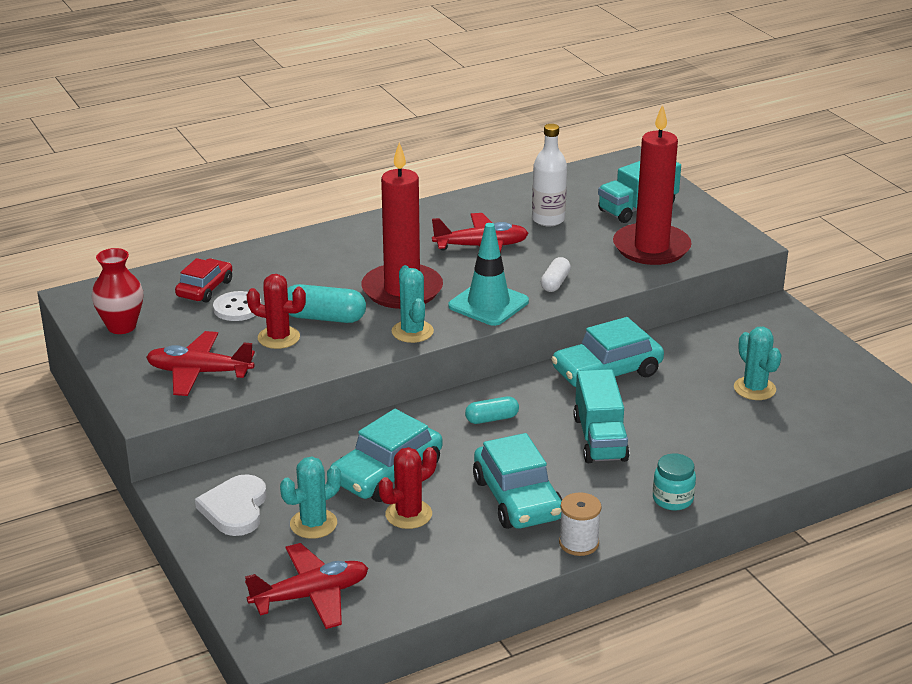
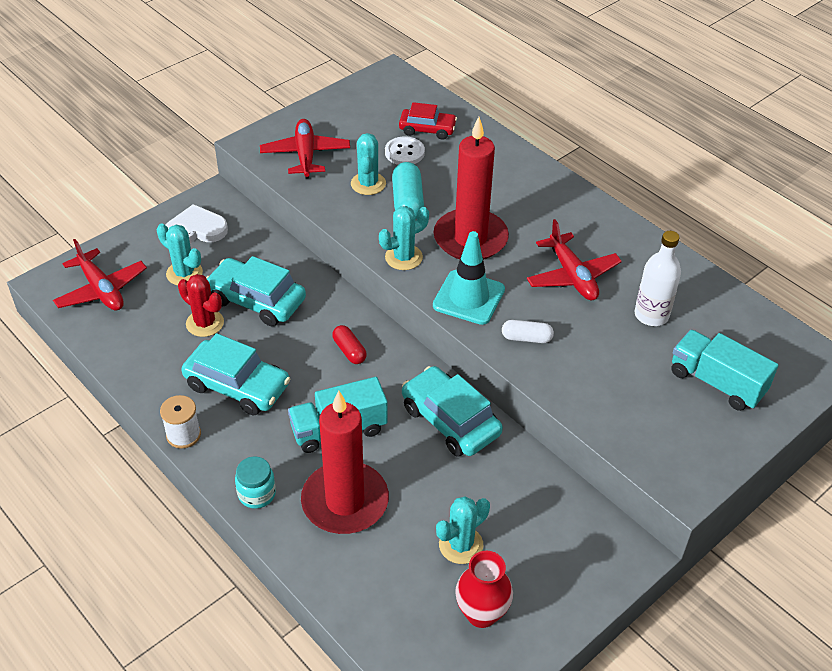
camera: 75 degrees right, 15 degrees up
(121, 326) = (357, 103): red vase -> red vase (481, 613)
(278, 338) = (368, 184): red cactus -> turquoise cactus
(492, 419) = (349, 351): turquoise capsule -> red capsule
(517, 499) = (237, 386): turquoise car -> turquoise car turned 120 degrees counterclockwise
(651, 248) = (632, 404): red candle -> red candle (345, 501)

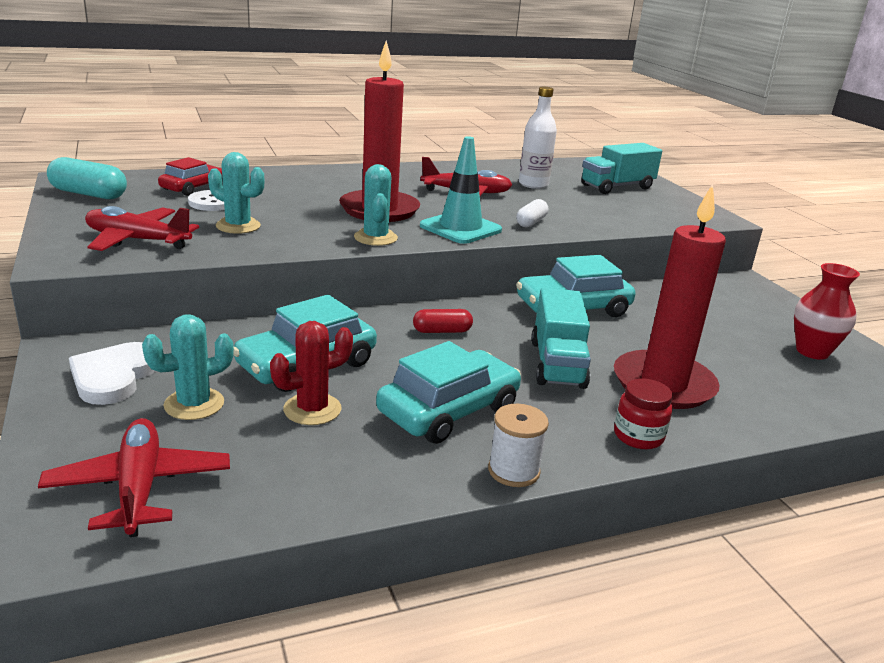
camera: 70 degrees left, 20 degrees down
(101, 290) = (139, 487): red plane -> red plane turned 90 degrees counterclockwise
(257, 494) = (638, 436): turquoise jar -> red jar
(407, 202) = (293, 218): turquoise capsule -> turquoise capsule (88, 194)
(461, 545) = (731, 341): turquoise cactus -> none

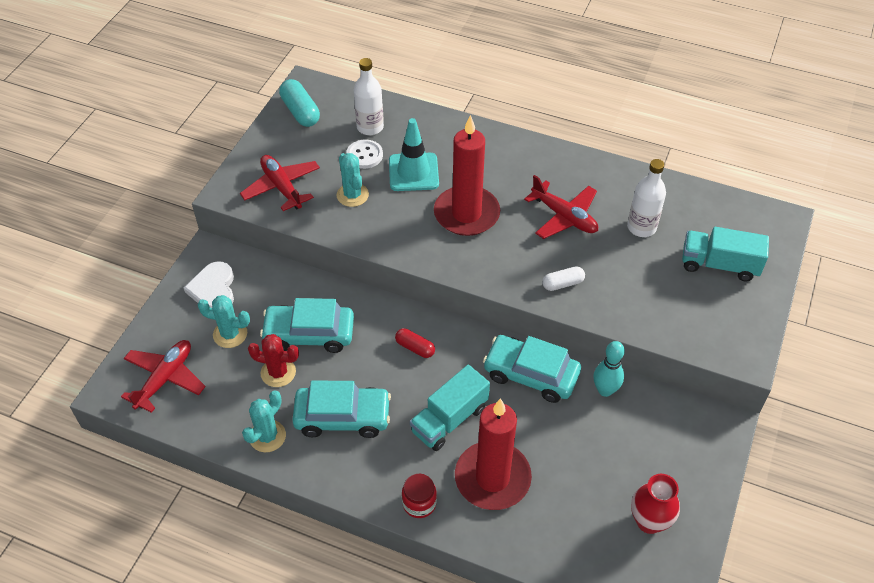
camera: 45 degrees right, 25 degrees up
(114, 376) = (213, 289): white heart -> white heart turned 60 degrees counterclockwise
(192, 188) = (370, 127): red car -> white bottle
(375, 238) = (424, 251): turquoise cactus -> turquoise cactus (267, 436)
(460, 228) = (497, 266): turquoise traffic cone -> turquoise traffic cone (413, 172)
(513, 471) = (325, 479): white spool -> none
(642, 295) = (605, 390): none -> turquoise bowling pin

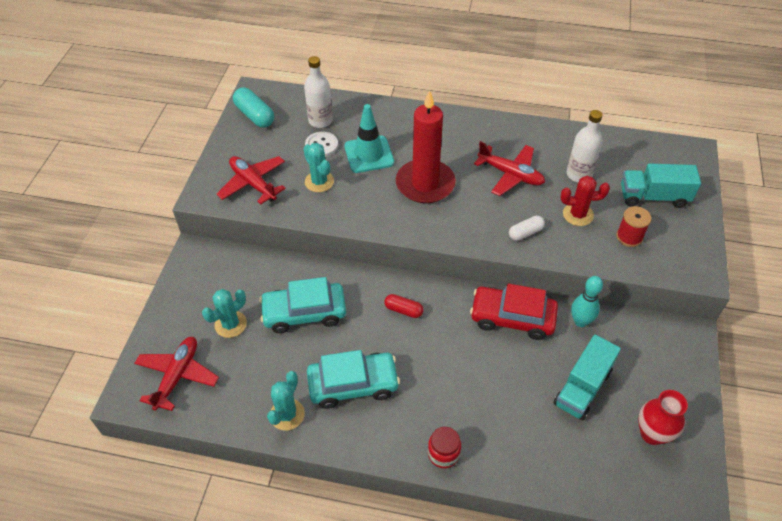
camera: 10 degrees left, 0 degrees up
(213, 289) = (206, 285): white heart -> none
(230, 334) = (230, 324): turquoise cactus -> turquoise cactus turned 45 degrees counterclockwise
(278, 372) = (283, 353): red cactus -> red cactus (578, 214)
(449, 419) = (451, 370): turquoise truck -> turquoise truck (582, 387)
(492, 478) = (503, 418): red candle -> none
(531, 374) = (512, 318): turquoise car -> red car
(677, 305) = (629, 237): none -> red spool

